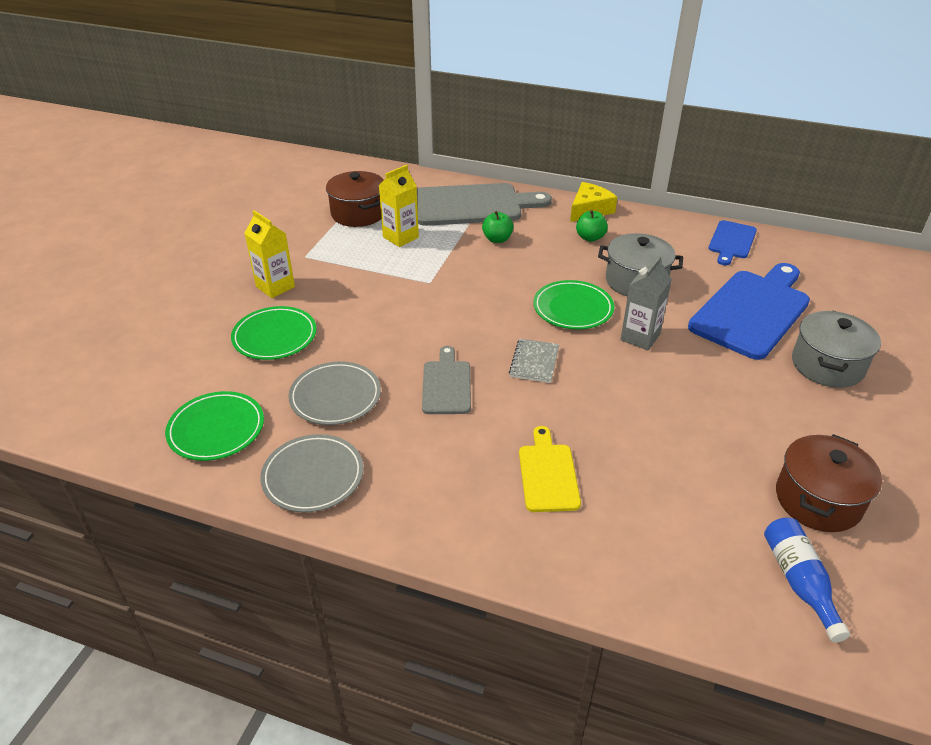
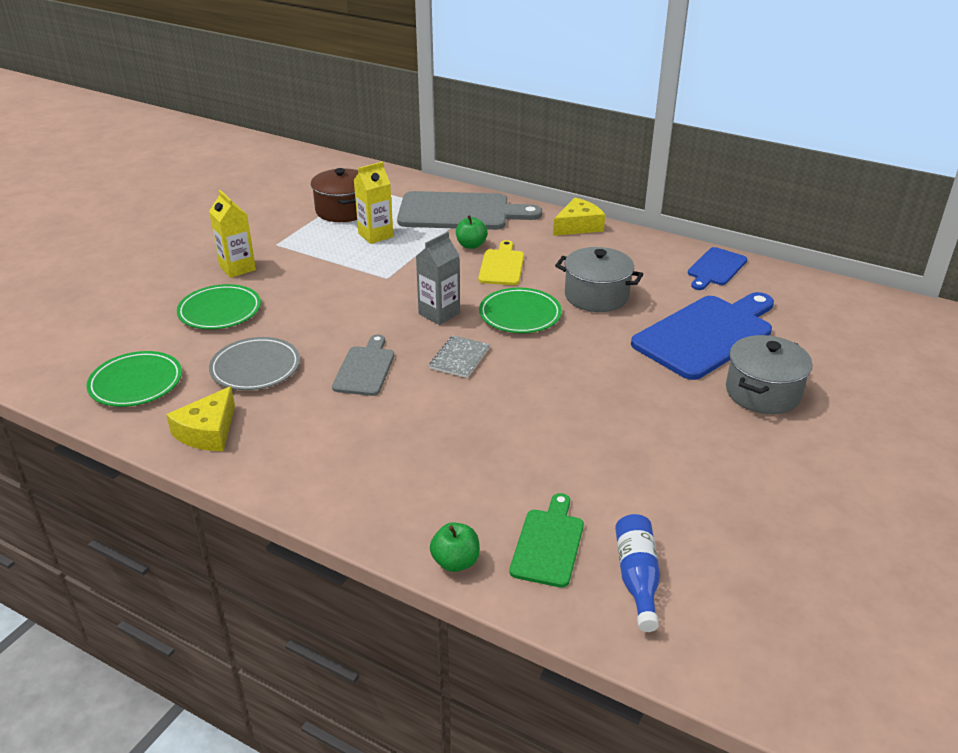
camera: 10 degrees right, 5 degrees down
(313, 476) = (208, 432): grey plate -> yellow cheese
(548, 474) = (429, 456): yellow cutting board -> yellow cutting board (501, 266)
(590, 238) = (567, 252): green apple -> green apple (455, 562)
(640, 337) = (577, 347): grey carton -> grey carton (439, 313)
(700, 556) = (548, 544): none -> green cutting board
(818, 500) = (692, 511): brown pot -> none

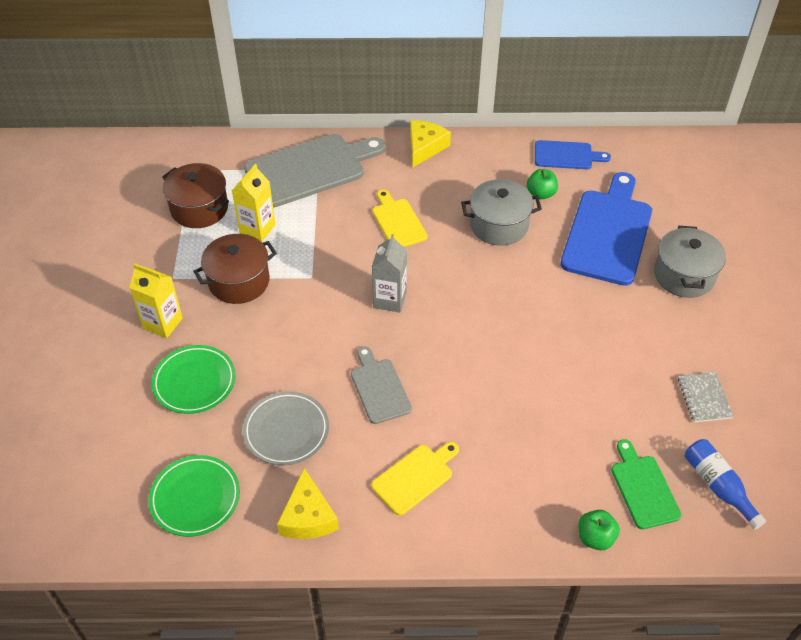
camera: 30 degrees left, 15 degrees up
(324, 262) = (239, 281): none -> brown pot
(329, 442) = (415, 477): none -> yellow cutting board
(460, 358) = (445, 341): grey notebook -> grey notebook (704, 398)
(471, 245) = (352, 207): green apple -> green apple (541, 194)
(520, 314) = (455, 272): green plate -> none
(716, 268) = (566, 155): blue cutting board -> blue cutting board turned 90 degrees counterclockwise

